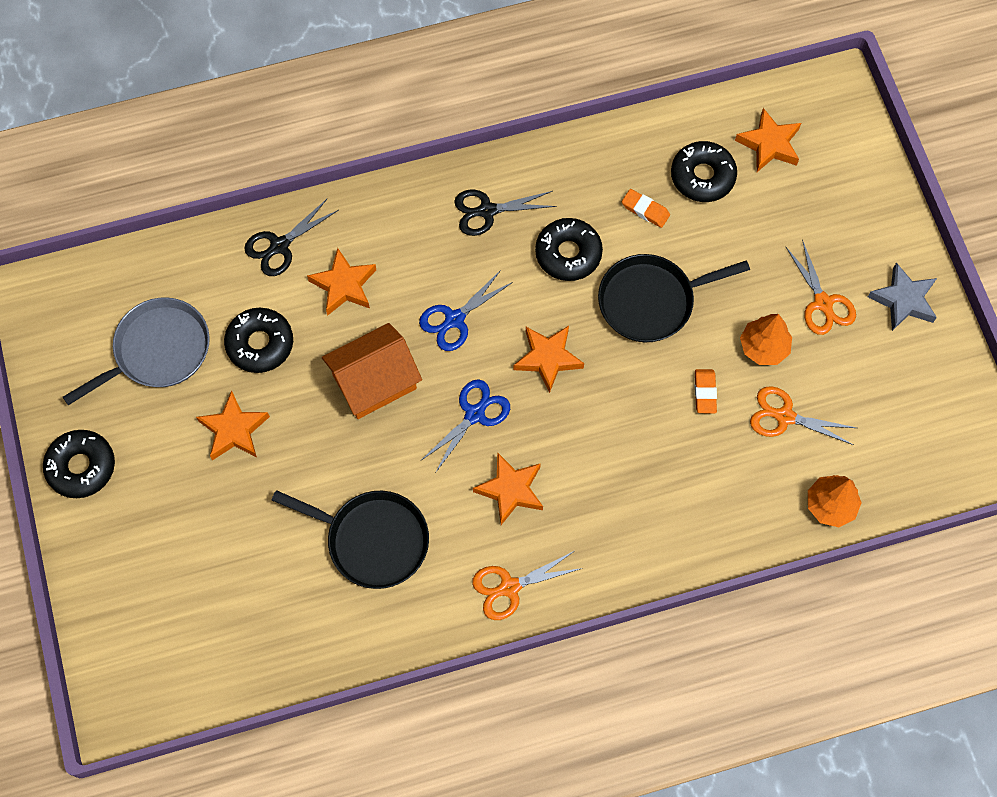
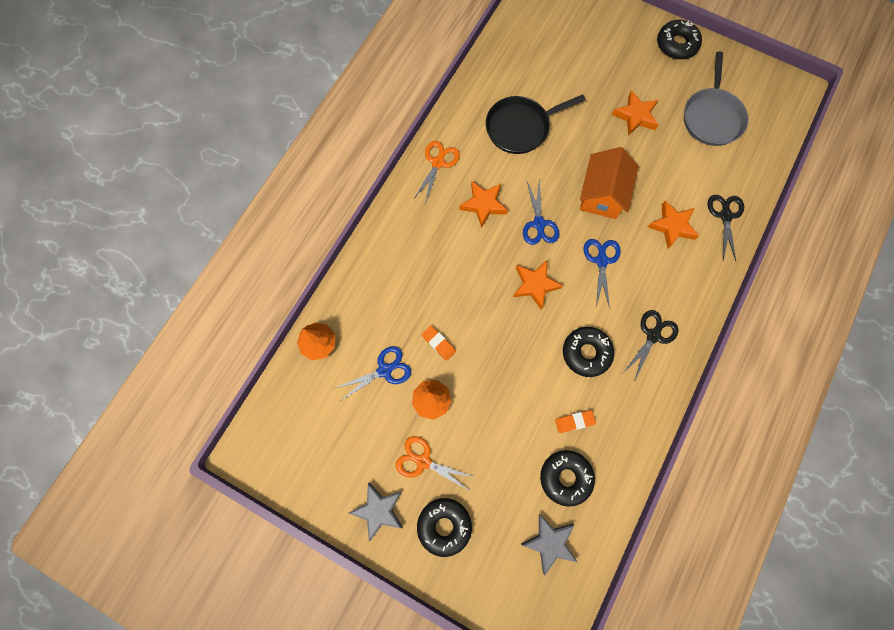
camera: 135 degrees right, 5 degrees up
(260, 344) = (673, 162): black donut -> black donut (444, 526)
(650, 301) = (516, 368): black pan -> none
(769, 144) = (549, 542): orange star -> grey star
(785, 416) = (384, 370): orange scissors -> blue scissors

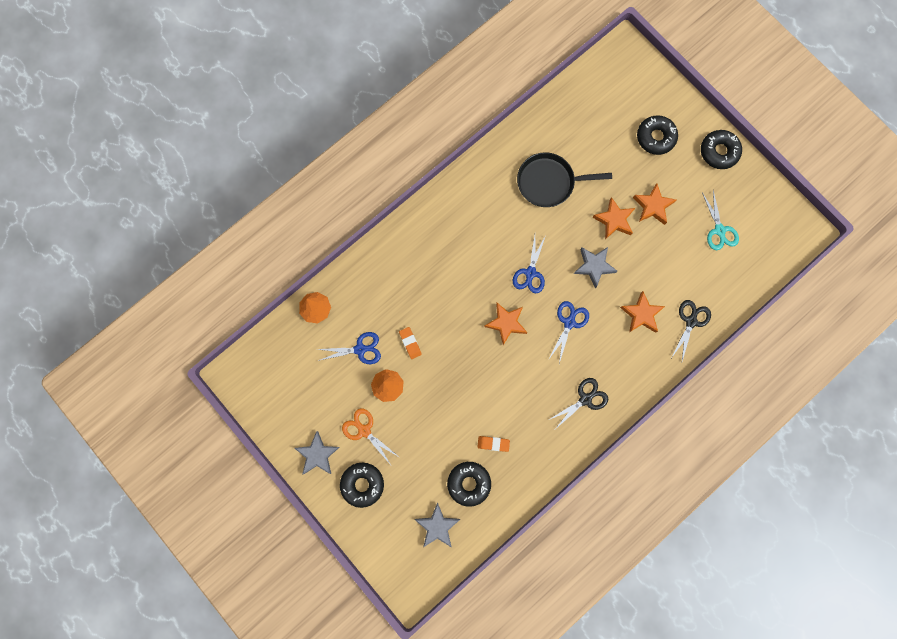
camera: 20 degrees right, 5 degrees up
(438, 163) = (466, 190): orange scissors -> none
(483, 205) = (490, 240): orange star -> orange star (614, 220)
(586, 353) = (525, 393): black donut -> black donut (655, 137)
(602, 195) = (594, 266): orange house -> grey star
(711, 117) = (719, 230): grey pan -> turquoise scissors

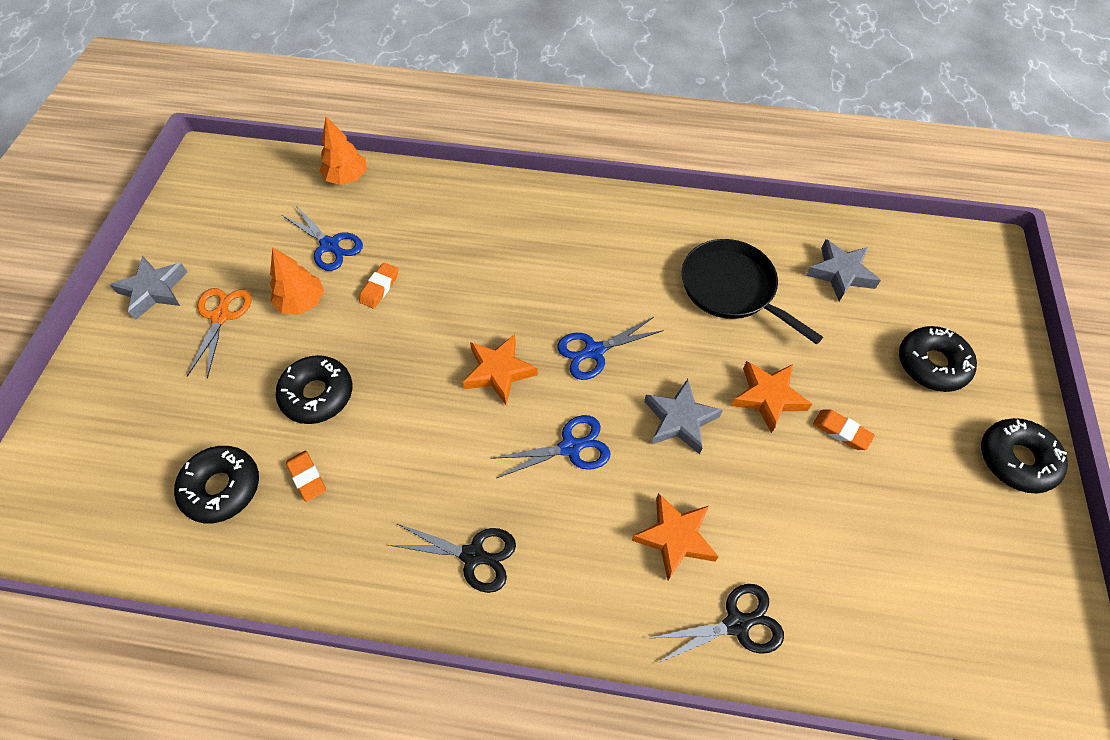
camera: 50 degrees right, 20 degrees down
(362, 484) = (140, 362): black donut -> black donut (317, 394)
(437, 526) = (126, 492): grey star -> grey star (840, 273)
(653, 206) = (841, 431): orange star -> orange eraser
(719, 230) = (915, 553): turquoise scissors -> none

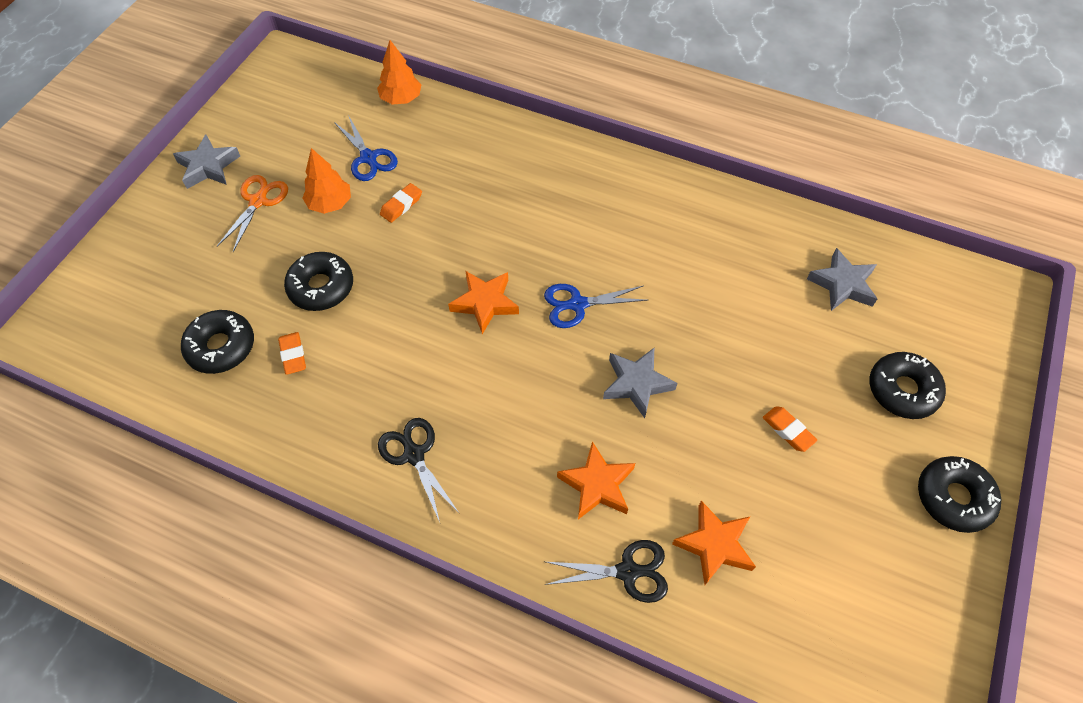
camera: 15 degrees right, 0 degrees up
(473, 555) = (414, 455): black scissors -> black scissors turned 150 degrees counterclockwise
(570, 447) = (528, 384): blue scissors -> none
(731, 288) = (728, 275): black pan -> none
(768, 397) = (728, 383): orange star -> orange star (714, 545)

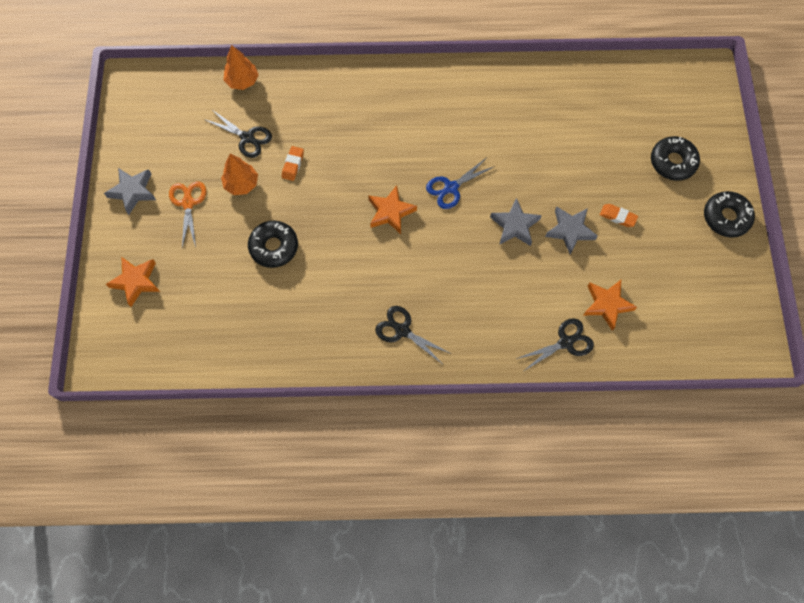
camera: 25 degrees left, 10 degrees up
(221, 347) = (232, 316): black donut -> none
(293, 355) = (285, 301): orange eraser -> none
(368, 158) = (247, 138): blue scissors -> black scissors
(597, 485) = (523, 299): orange star -> orange star (136, 281)
(842, 284) = (609, 105): grey star -> grey star (570, 231)

